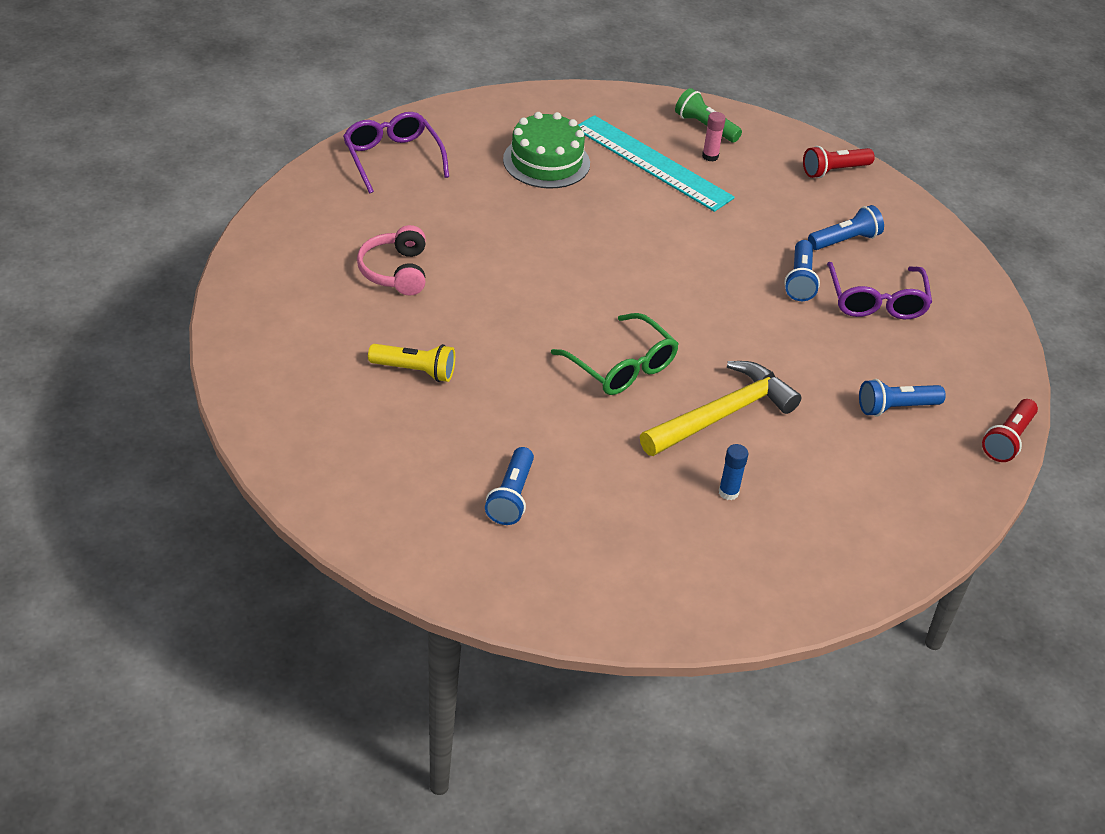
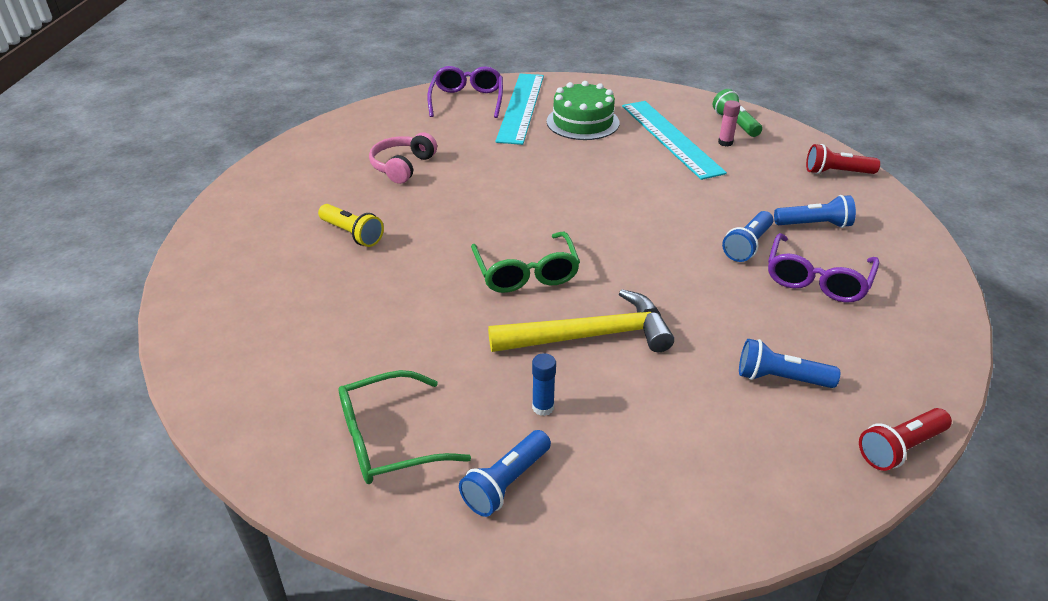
camera: 30 degrees right, 5 degrees down
(463, 155) = (521, 107): none -> turquoise ruler
(511, 496) = (338, 350): blue flashlight -> blue flashlight (506, 483)
(625, 561) = (388, 440): none -> green glasses

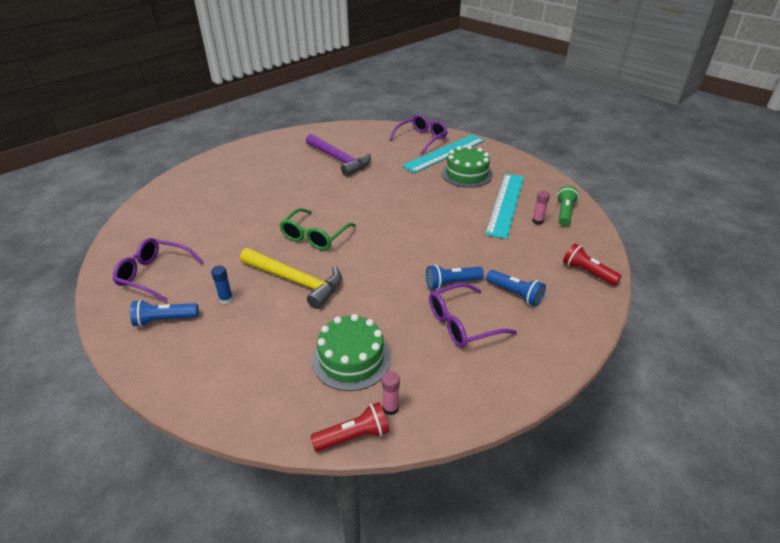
camera: 40 degrees right, 0 degrees up
(352, 234) = (271, 181): yellow flashlight -> none
(388, 440) = (155, 274): green glasses -> purple glasses
(402, 166) = (339, 160): pink headphones -> purple hammer
(780, 378) = (351, 359): blue flashlight -> green cake
(886, 399) = (390, 408): none -> pink glue stick
(900, 448) = (354, 436): red flashlight -> red flashlight turned 150 degrees clockwise

